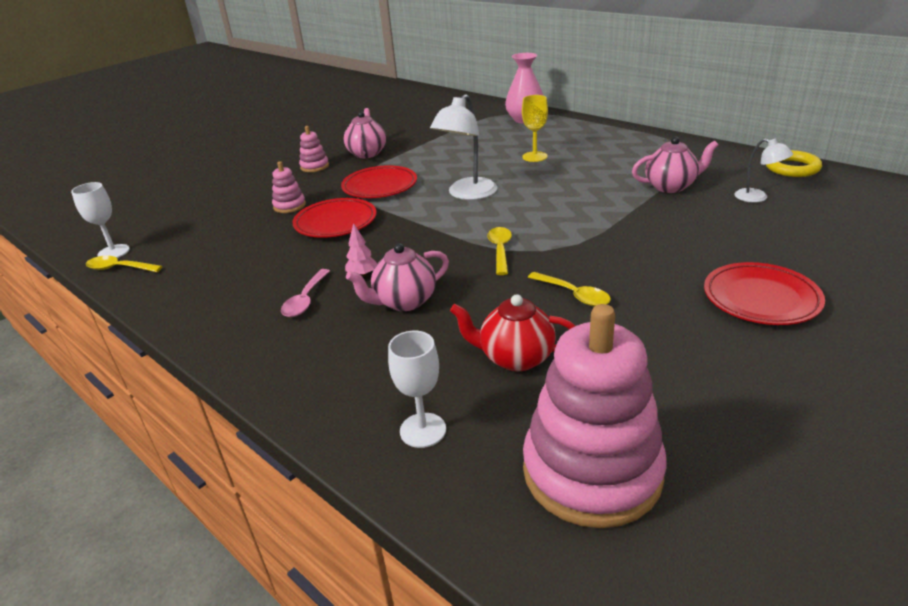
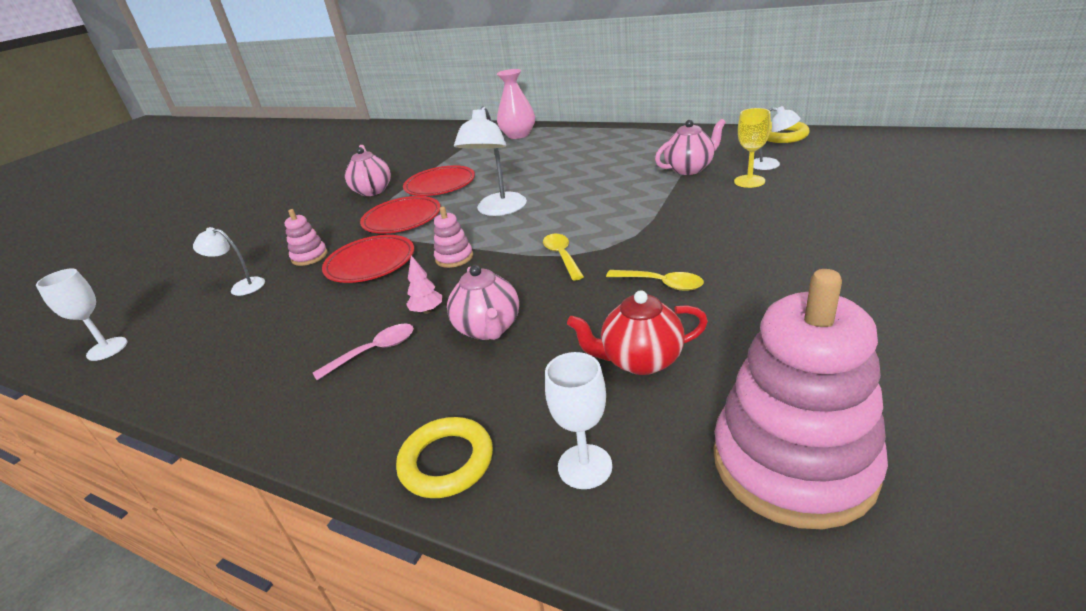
camera: 15 degrees left, 0 degrees up
(119, 268) = (122, 366): yellow spoon -> none
(227, 222) = (241, 287): none -> white lamp
(305, 300) = (374, 351): pink spoon -> pink spoon turned 120 degrees counterclockwise
(314, 166) = (320, 213): pink stacking toy -> pink stacking toy (454, 258)
(321, 399) = (446, 461): none -> yellow ring
(404, 301) = (488, 329): pink teapot -> pink teapot turned 60 degrees counterclockwise
(534, 157) = (546, 165): yellow goblet -> yellow goblet (749, 181)
(761, 299) = (835, 250): red plate -> red plate (440, 185)

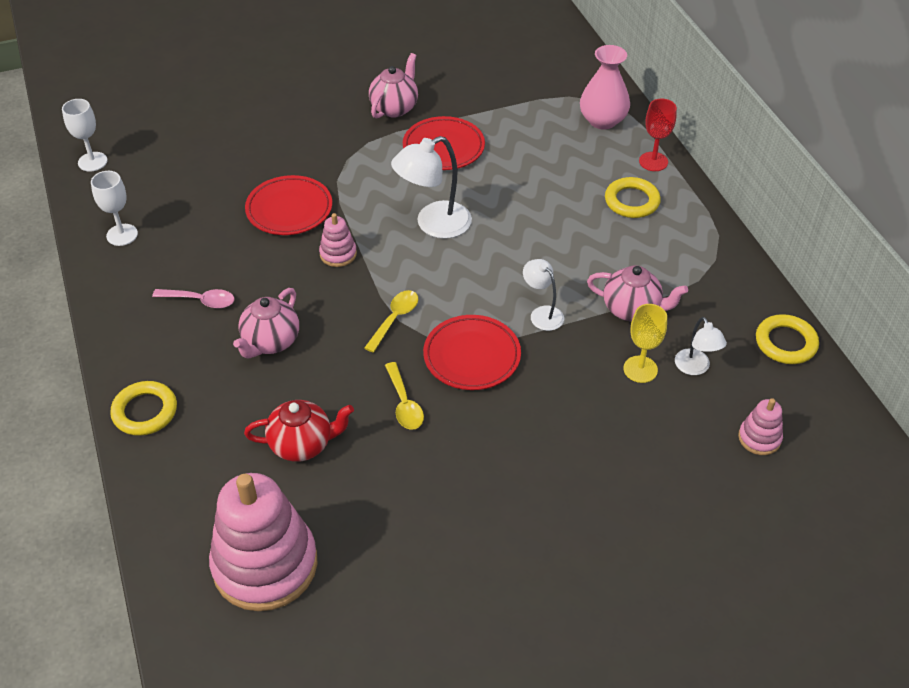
camera: 40 degrees right, 15 degrees up
(241, 287) = (202, 162): white lamp -> white lamp (542, 313)
(309, 256) = (267, 164): pink stacking toy -> pink stacking toy (759, 438)
(402, 219) = (365, 172): red plate -> red plate (472, 356)
(427, 311) = (262, 293): pink tree -> none
(576, 131) = (653, 161): none -> red goblet
(585, 466) = (189, 474): white goblet -> white goblet (122, 235)
(596, 144) = (632, 201): none -> yellow ring
(640, 360) = (302, 444): red teapot -> red teapot turned 135 degrees clockwise

